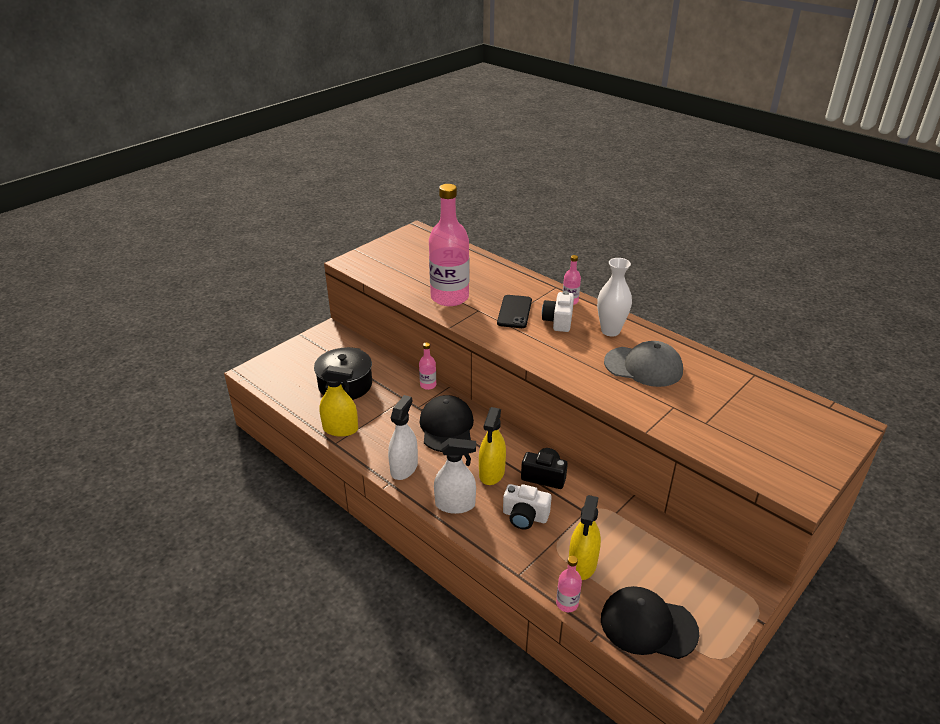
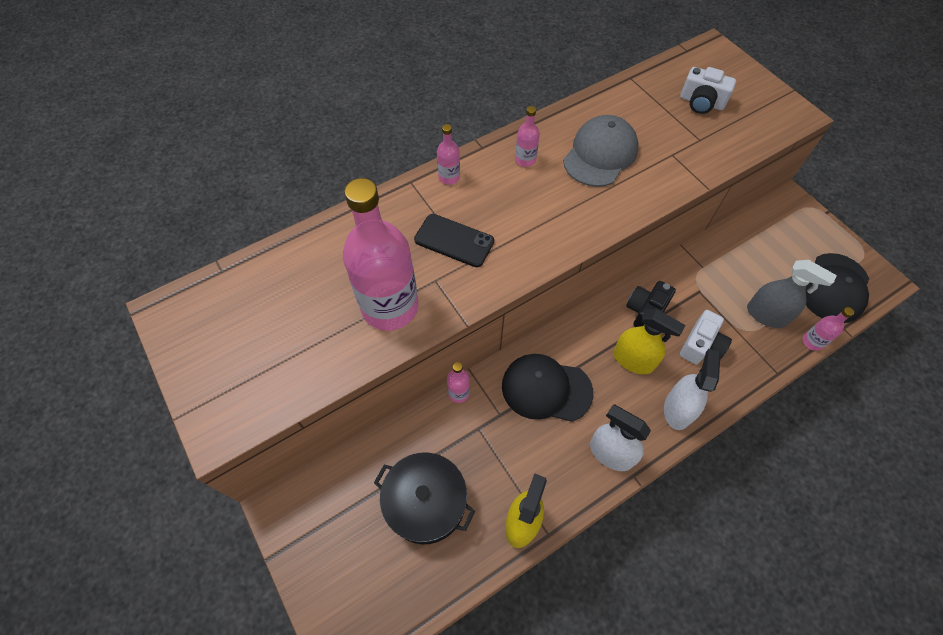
camera: 75 degrees left, 25 degrees up
(558, 321) = (489, 201): white camera -> white camera (701, 102)
(582, 564) = (766, 315): yellow spray bottle -> grey spray bottle
(610, 331) = (525, 160): white vase -> pink bottle

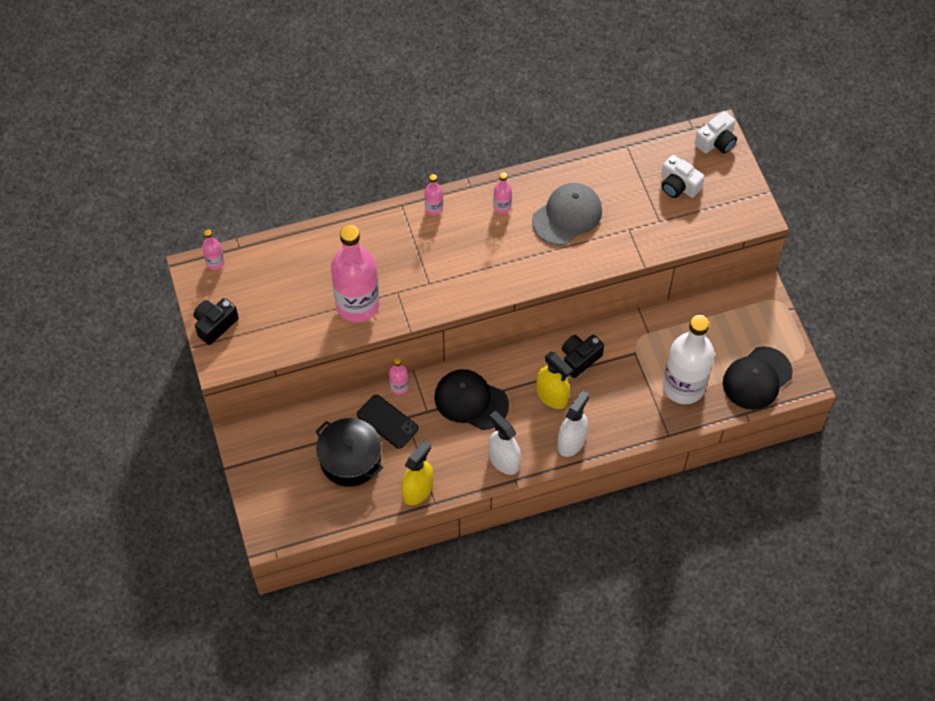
camera: 15 degrees right, 0 degrees up
(203, 378) = (215, 325): none -> black camera
(454, 241) = (421, 264): black phone -> black phone (387, 421)
(701, 345) = (614, 398): white camera -> white camera (716, 142)
(766, 315) = (683, 386): grey spray bottle -> white bottle
(812, 342) = (711, 417): pink bottle -> pink bottle (215, 262)

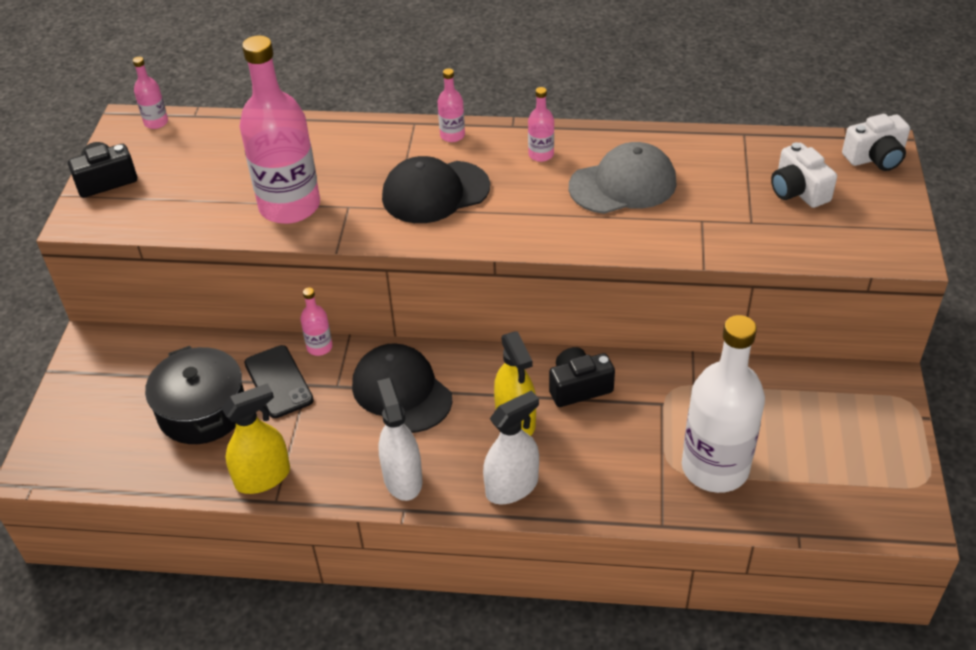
camera: 25 degrees right, 15 degrees down
(757, 378) = (836, 492): black cap -> black cap (435, 192)

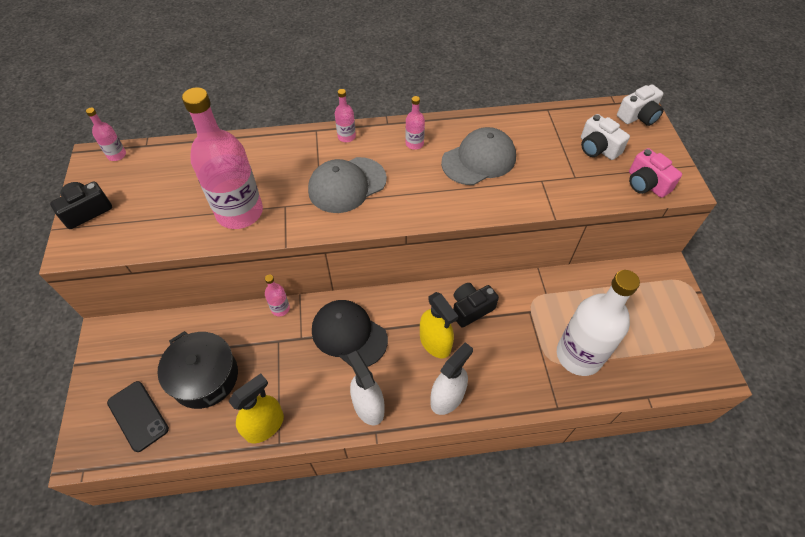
camera: 15 degrees left, 10 degrees up
(278, 382) = (257, 342): black phone -> black phone (138, 416)
(435, 192) = (347, 185): black cap -> grey cap
(851, 243) = (646, 184): none -> pink camera

